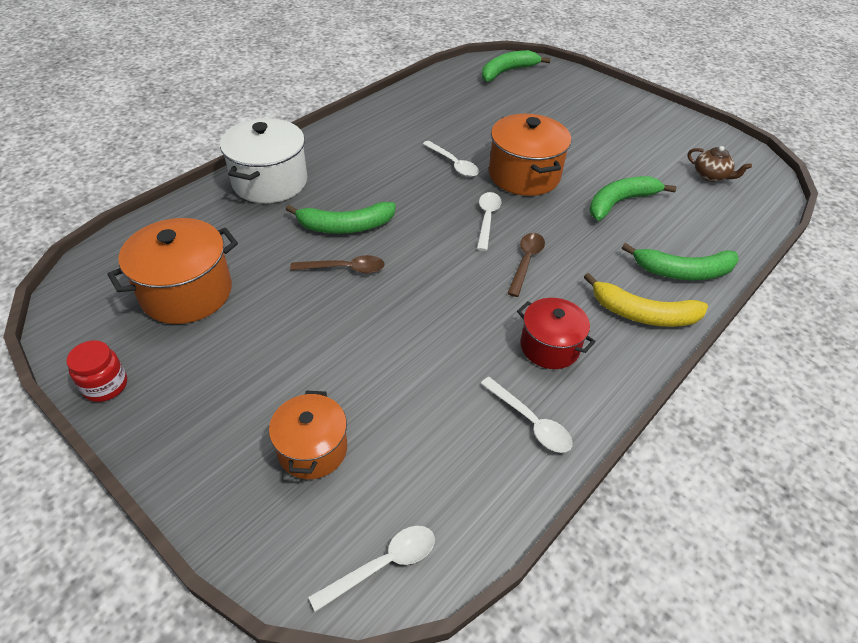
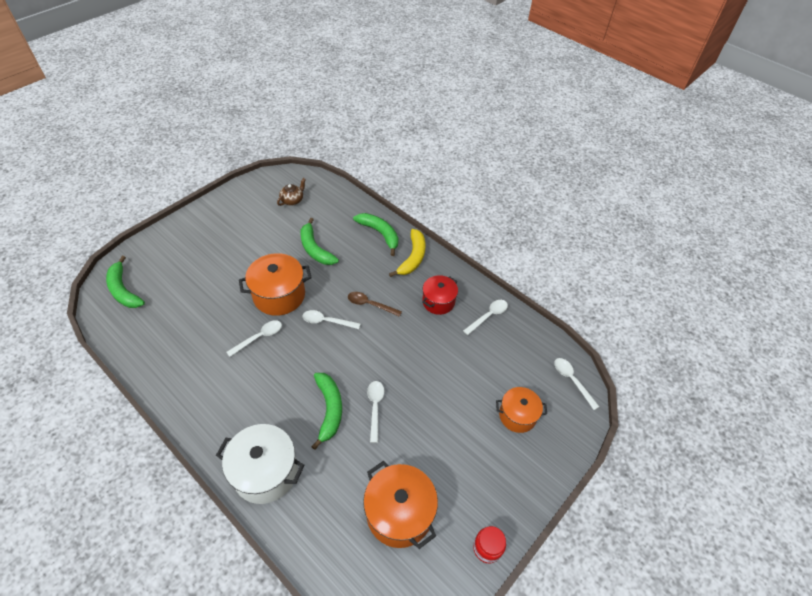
camera: 90 degrees left, 5 degrees up
(344, 269) = (375, 407): brown spoon -> white spoon
(683, 272) = (380, 234): green banana -> green banana turned 45 degrees counterclockwise

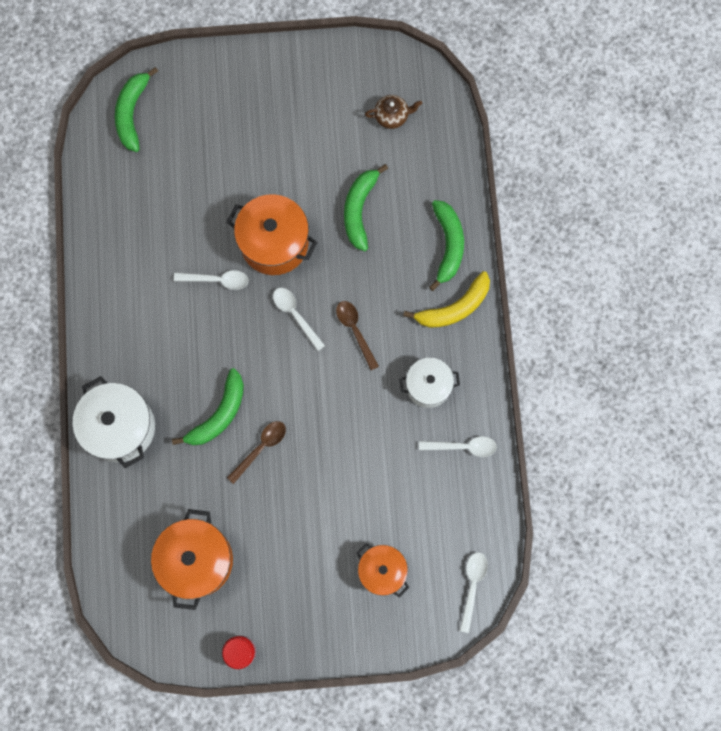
camera: 45 degrees right, 25 degrees up
(375, 407) = (261, 448): white spoon -> brown spoon
(438, 302) = (428, 386): red pot -> white pot

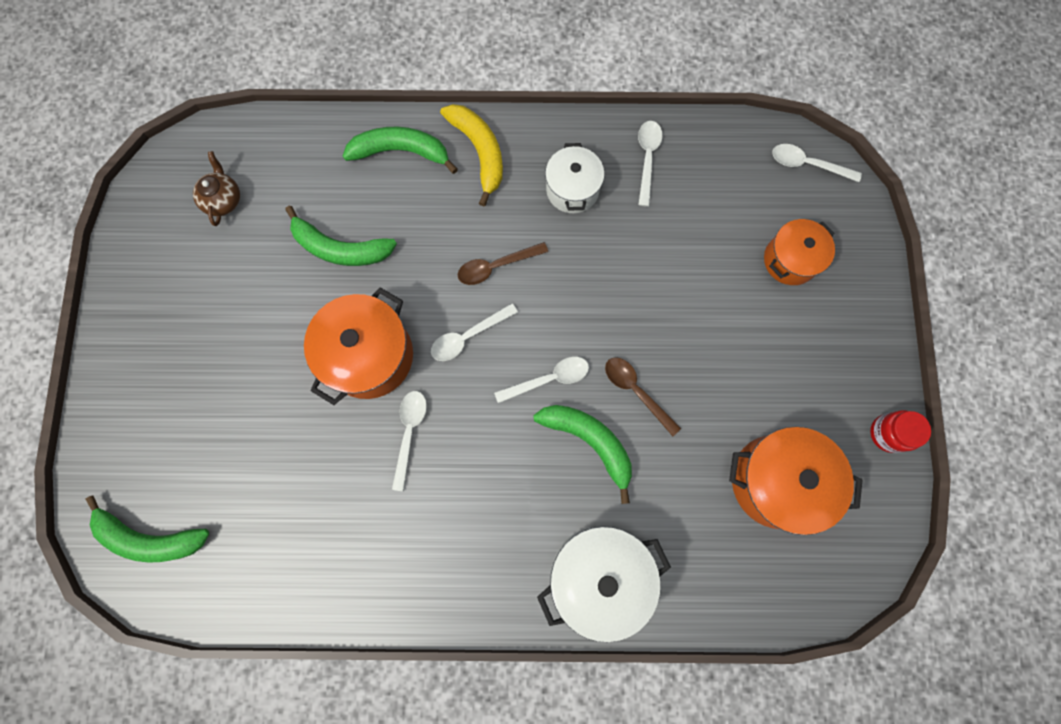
camera: 85 degrees left, 0 degrees up
(265, 379) = (548, 379): none -> white spoon

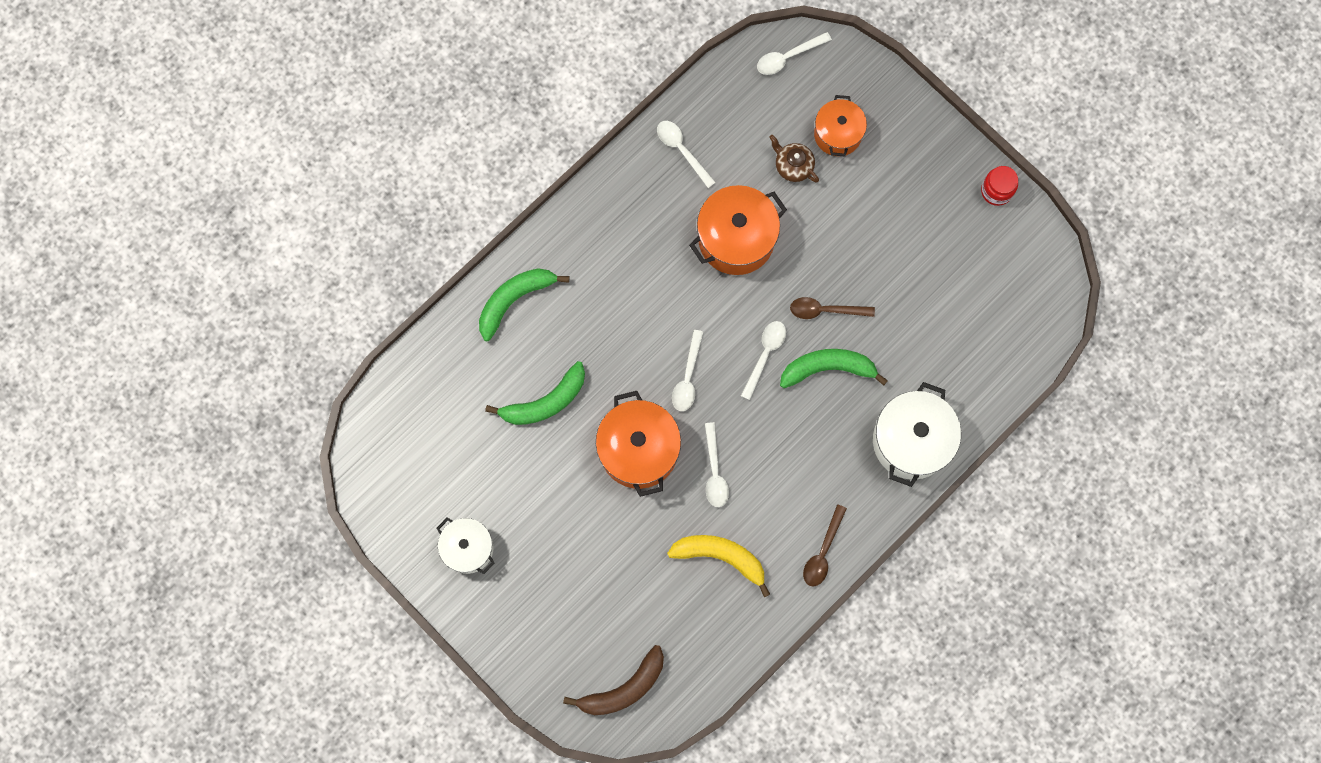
camera: 45 degrees left, 0 degrees up
(150, 537) = (624, 688): green banana -> brown banana
(223, 199) = (430, 446): brown teapot -> brown teapot (793, 166)
(409, 433) = (714, 471): white spoon -> white spoon turned 150 degrees counterclockwise
(479, 152) = (567, 250): yellow banana -> yellow banana (721, 557)
(496, 266) = (658, 316): brown spoon -> brown spoon (823, 552)
(572, 190) = (655, 218): white pot -> white pot (468, 548)
(776, 481) = (959, 284): orange pot -> orange pot (736, 239)

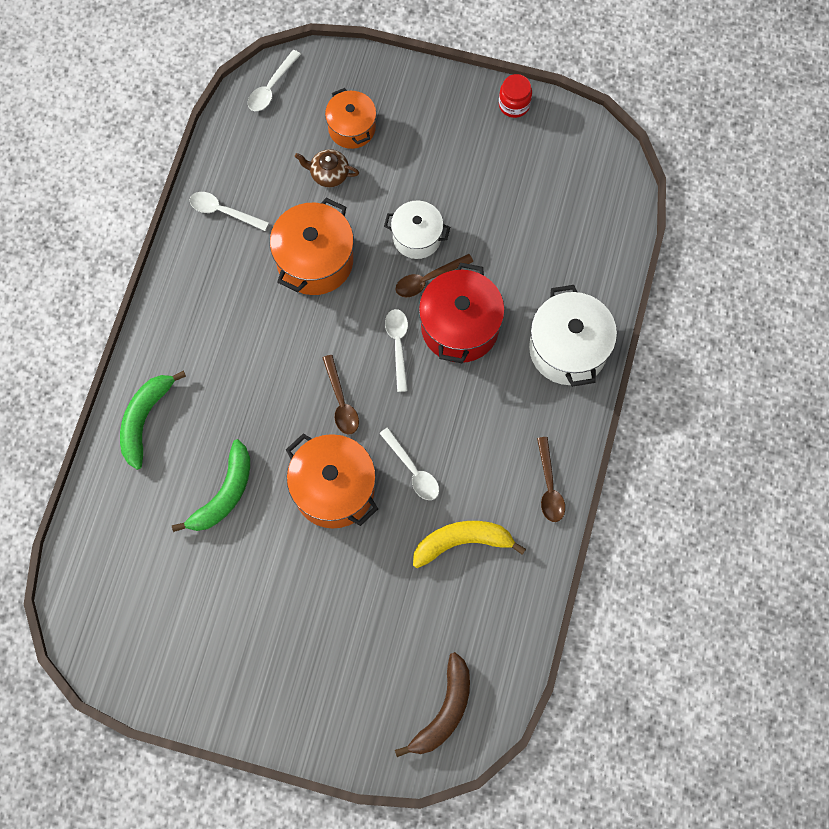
camera: 30 degrees left, 5 degrees down
(468, 548) = (227, 666): white pot -> white pot (417, 237)
(687, 377) = (341, 401): white spoon -> brown spoon
(828, 368) = (459, 327): green banana -> red pot

